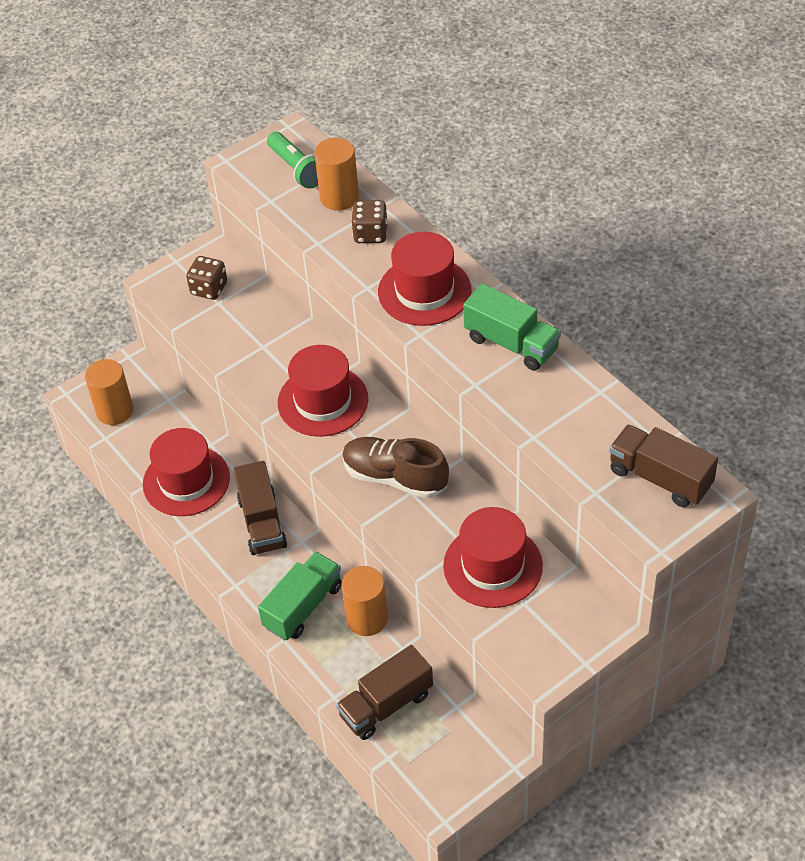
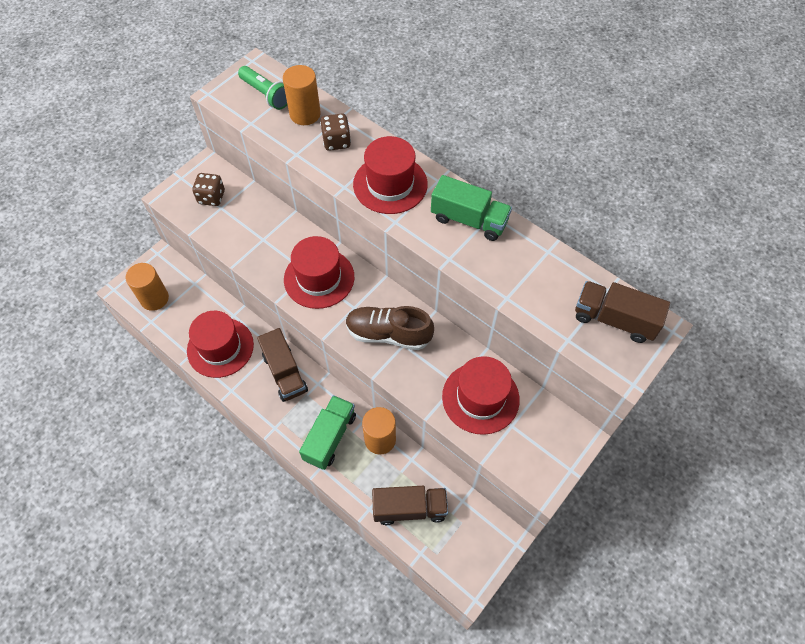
camera: 15 degrees left, 10 degrees up
(386, 705) = (409, 509): brown truck -> brown truck turned 135 degrees counterclockwise

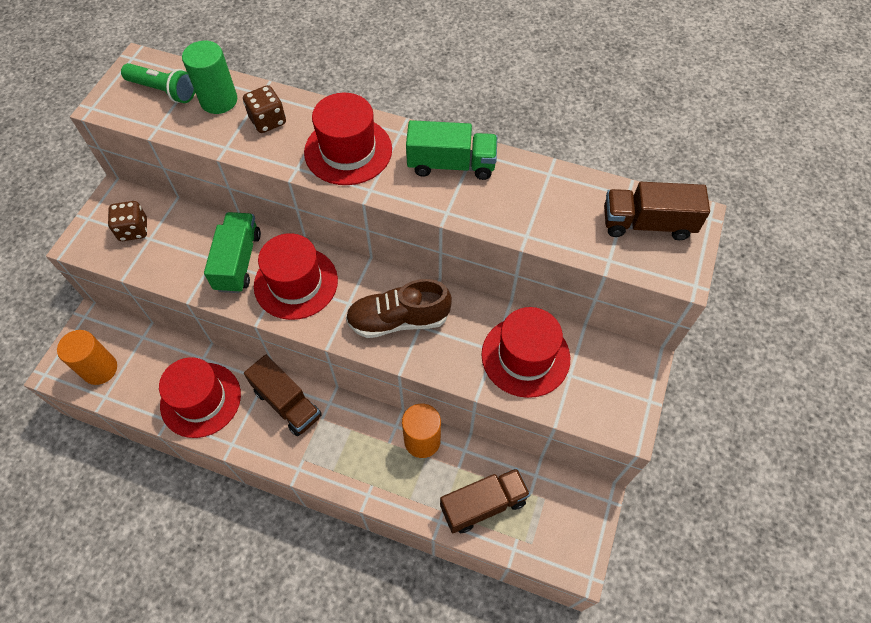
camera: 20 degrees left, 0 degrees up
(305, 114) = (219, 100): orange cylinder -> green cylinder
(330, 437) = (366, 457): green truck -> green truck (238, 261)

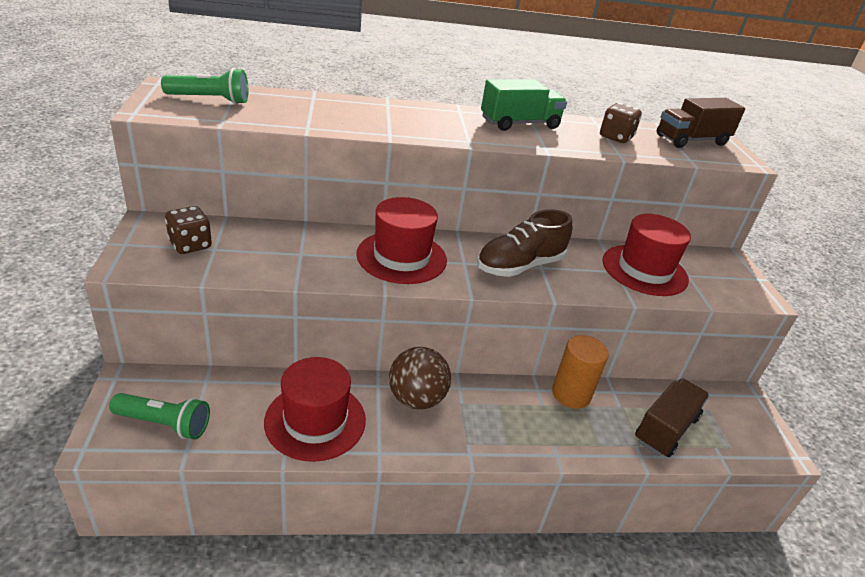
camera: 30 degrees left, 25 degrees down
(100, 369) = (164, 424): orange cylinder -> green flashlight
(219, 100) = (274, 103): green cylinder -> none
(238, 261) = (329, 251): green truck -> none
(268, 121) = (335, 111): brown dice -> brown dice (615, 137)
(287, 403) = (416, 399): brown truck -> brown ball
(348, 151) = (426, 122): red hat -> none

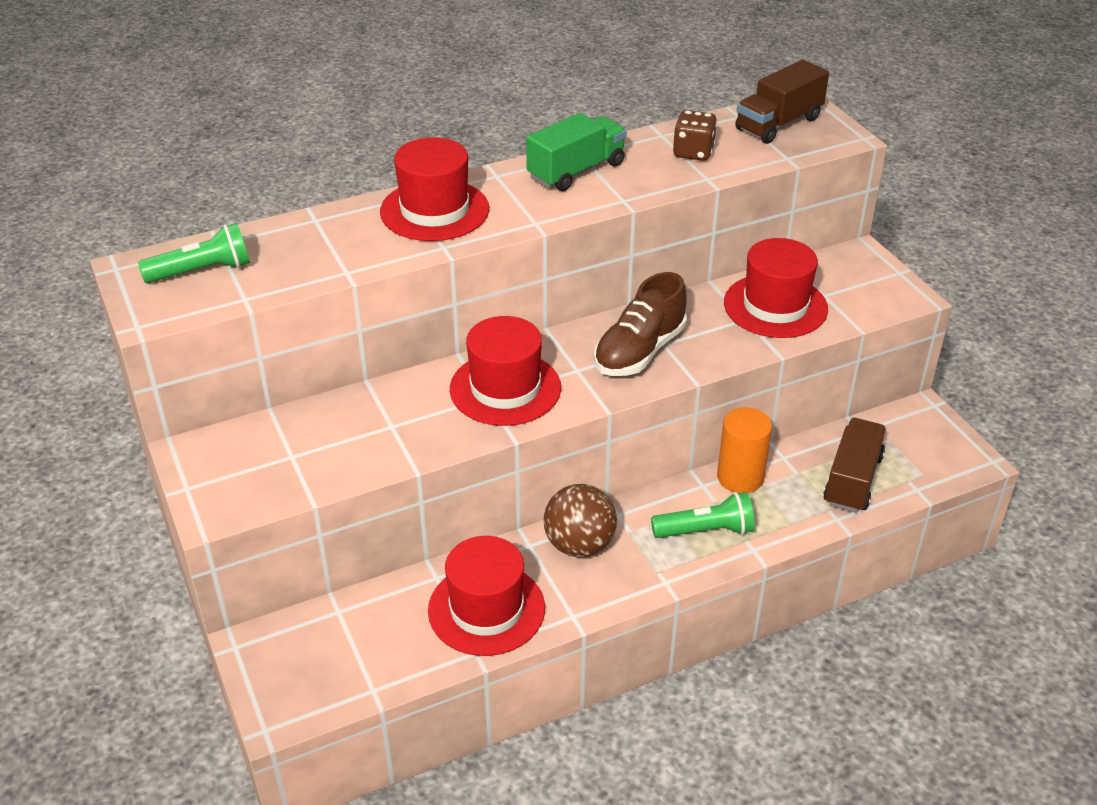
camera: 15 degrees left, 5 degrees up
(164, 424) = (329, 673): green flashlight -> green flashlight (706, 530)
(190, 245) = (261, 461): brown dice -> none
(400, 115) = (434, 210): none -> red hat

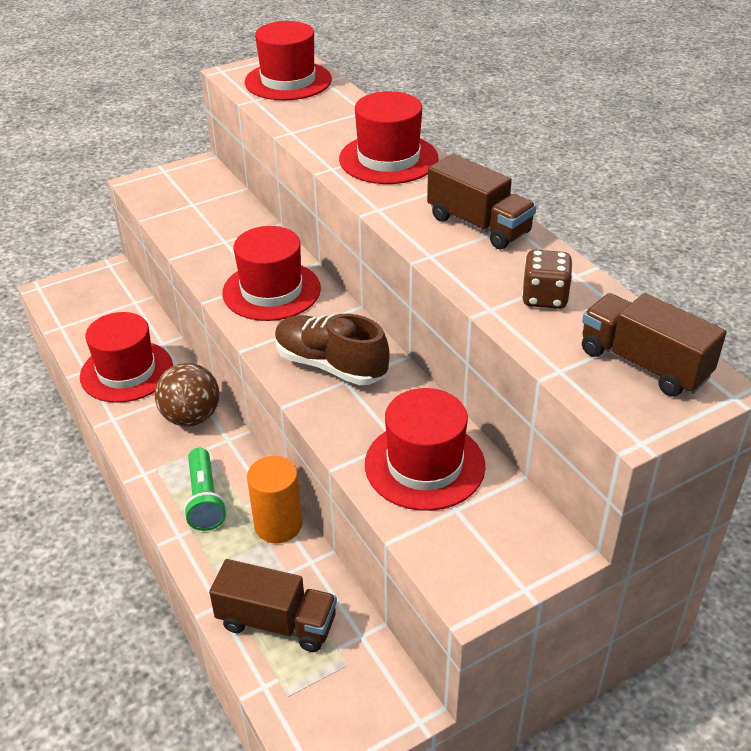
camera: 85 degrees right, 0 degrees up
(202, 271) = (288, 81): green flashlight -> red hat
(576, 171) = (478, 225): green truck -> brown truck

